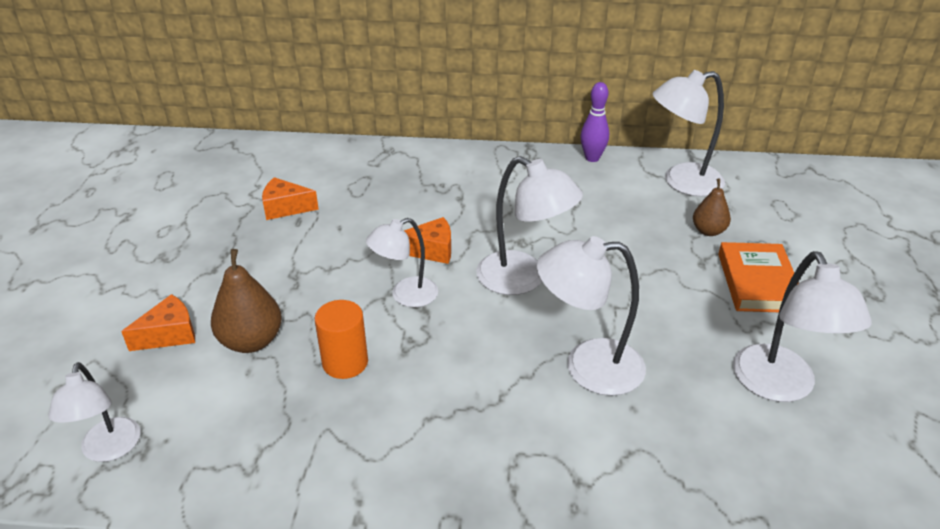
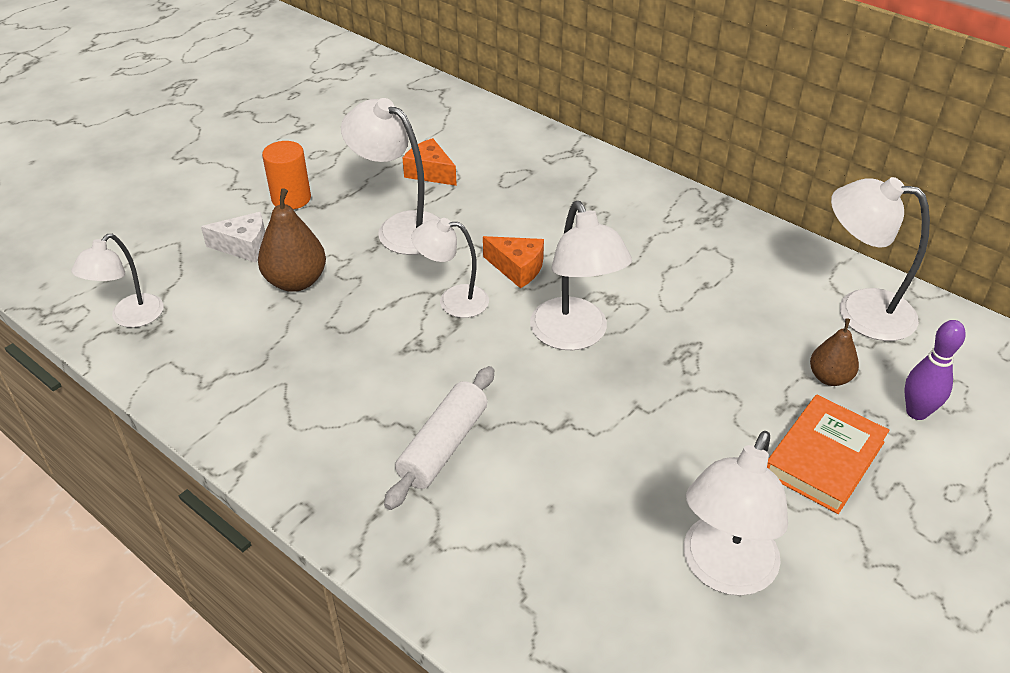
camera: 35 degrees right, 5 degrees up
(169, 334) = (244, 247): orange cheese -> white cheese
(345, 362) = (348, 335): orange cylinder -> orange cylinder (291, 198)
(511, 407) = (443, 446): none -> white rolling pin
(588, 367) = (549, 447): white lamp -> white lamp (401, 228)
(592, 158) = (782, 242): purple bowling pin -> purple bowling pin (916, 412)

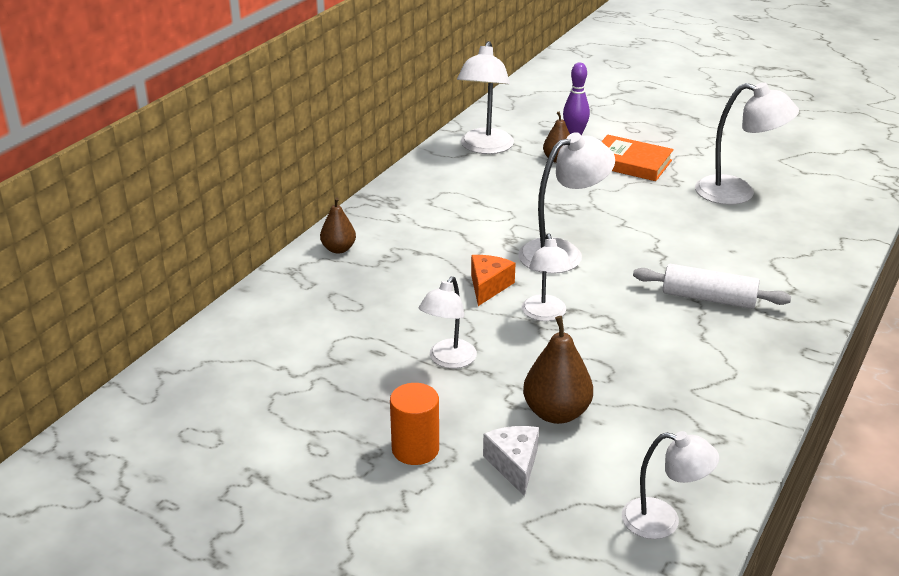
camera: 100 degrees left, 10 degrees down
(401, 228) = (448, 360): white lamp -> white lamp, size x0.66
(430, 172) = (345, 356): orange cheese -> none
(610, 179) = (338, 249): none -> brown pear

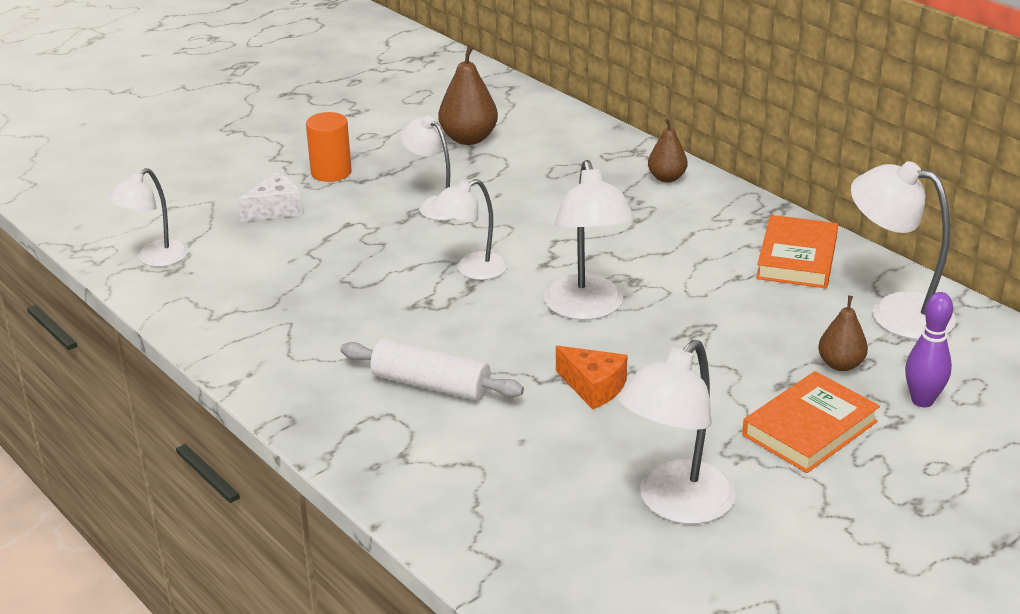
camera: 110 degrees right, 0 degrees up
(437, 184) = (796, 258): none -> orange book
(488, 286) = (545, 248): orange cheese -> orange cheese (593, 387)
(514, 465) = (276, 209): white cheese -> white cheese turned 45 degrees counterclockwise
(545, 314) = (472, 270): white lamp -> white lamp turned 45 degrees counterclockwise
(556, 413) = (320, 242): brown pear -> brown pear (468, 139)
(708, 298) = (431, 384): white rolling pin -> white rolling pin turned 75 degrees clockwise

